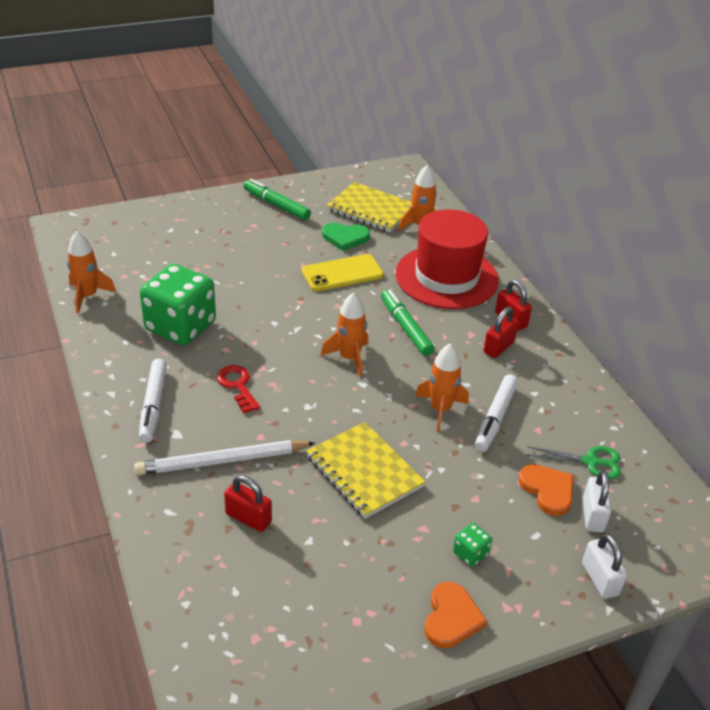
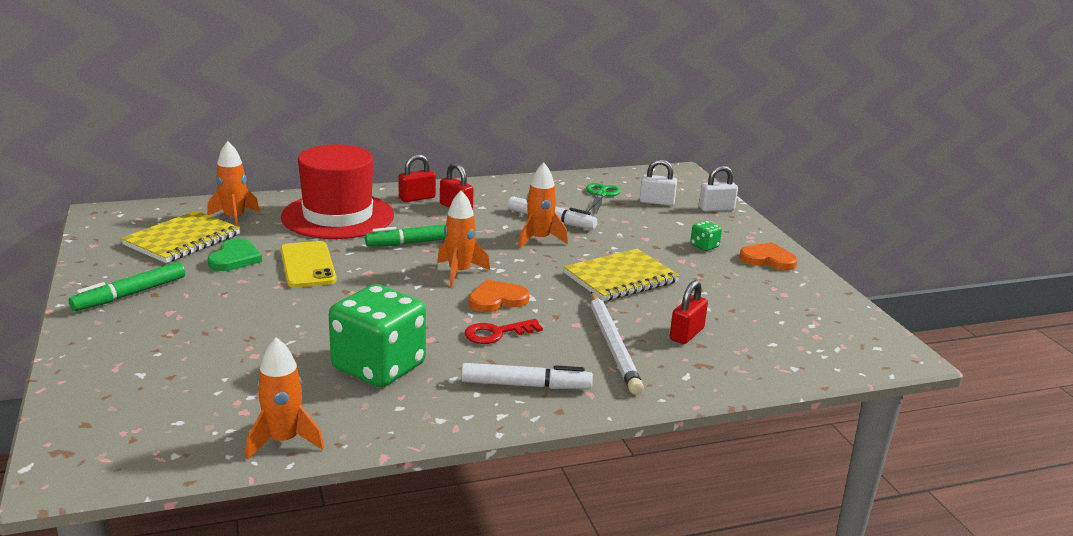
camera: 85 degrees left, 15 degrees down
(547, 490) = (633, 212): orange heart -> orange heart (497, 299)

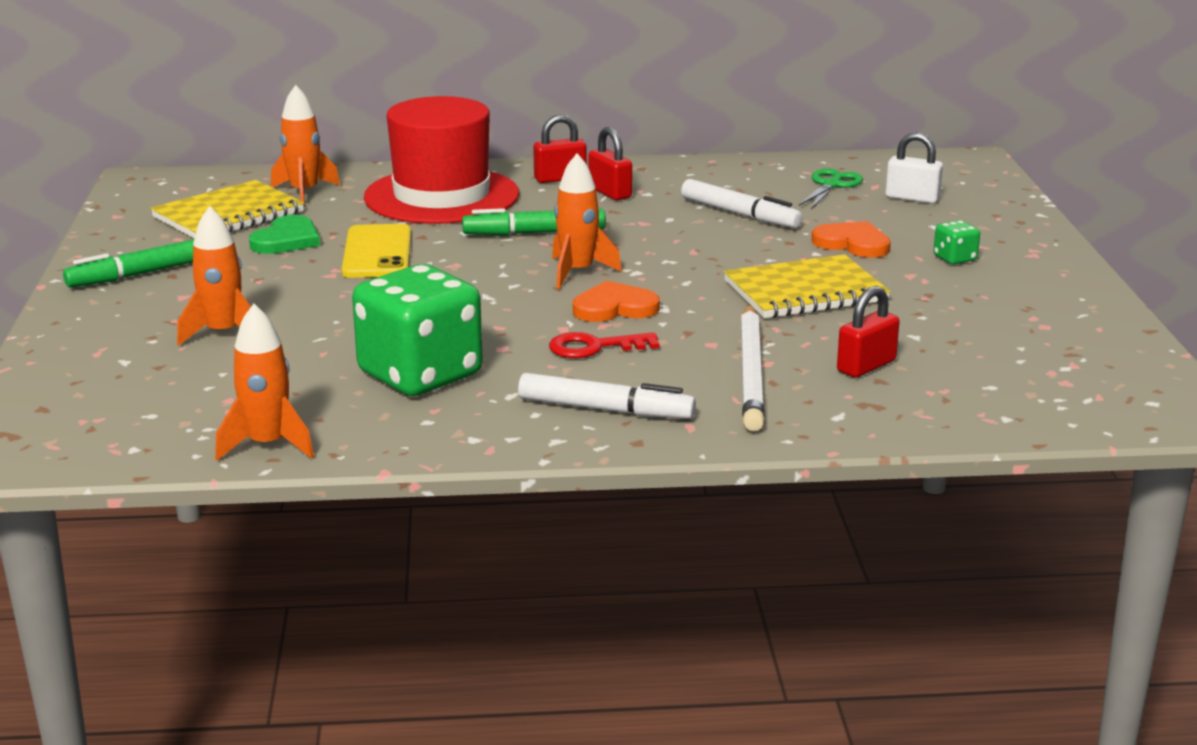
camera: 15 degrees right, 0 degrees up
(539, 239) = (710, 238): orange rocket -> orange rocket (223, 333)
(716, 208) = (1001, 210): white padlock -> none
(768, 259) = (1045, 280): orange heart -> orange heart (852, 243)

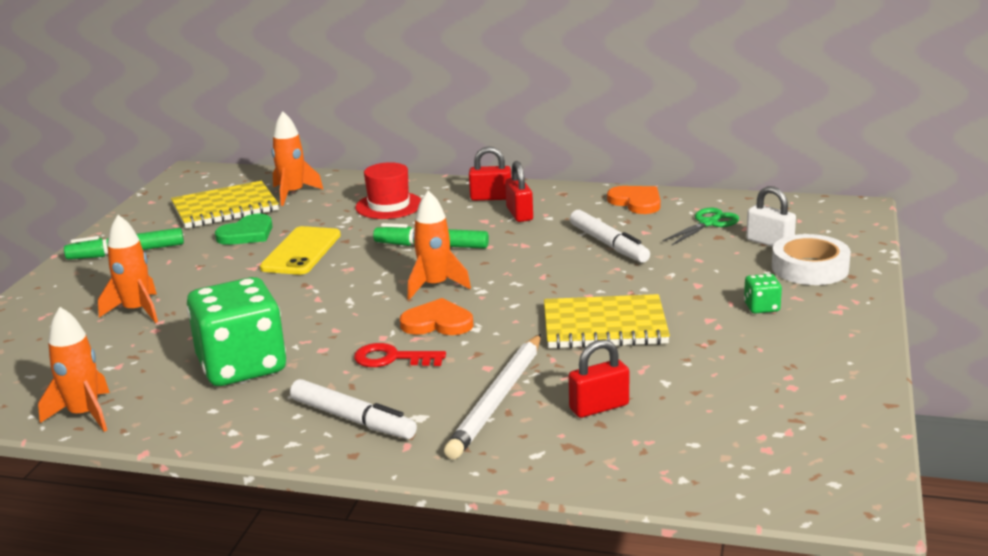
camera: 20 degrees right, 0 degrees up
(441, 196) = (389, 206): red hat -> red hat, size x0.54
(852, 243) = (682, 282): orange heart -> orange heart (636, 202)
(973, 218) = (810, 268): none -> white tape

